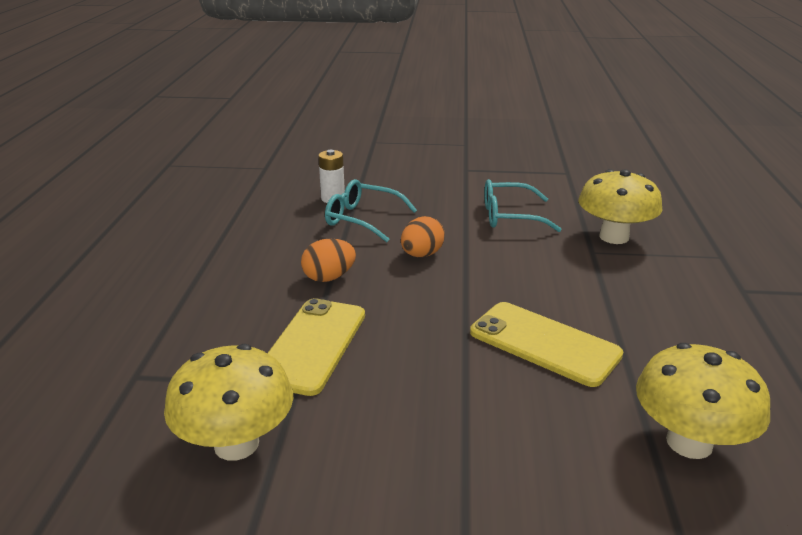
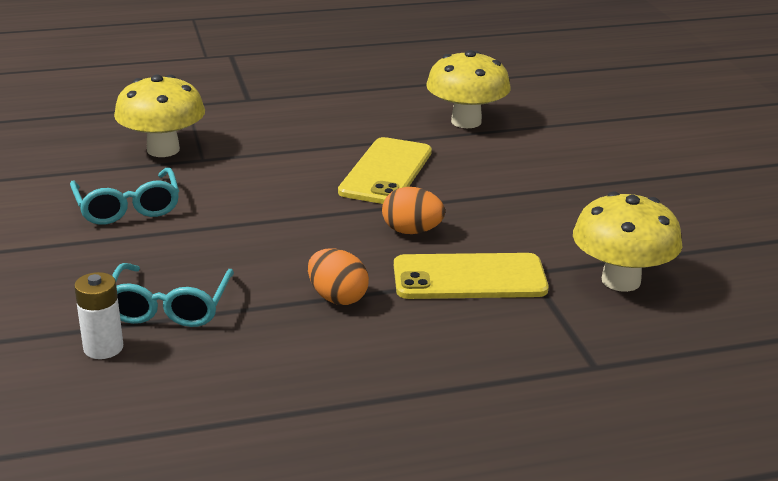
camera: 110 degrees left, 0 degrees up
(421, 255) = (253, 249): orange egg -> orange egg (412, 231)

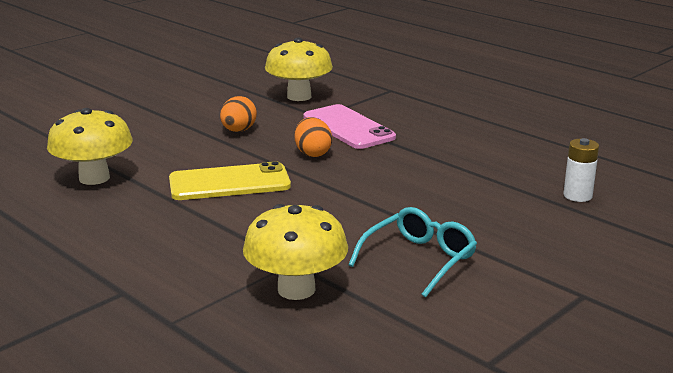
camera: 120 degrees left, 5 degrees down
(169, 307) = (510, 193): turquoise glasses -> none
(337, 298) = (422, 153): orange egg -> orange egg (238, 131)
(469, 278) = (348, 127): yellow phone -> pink phone

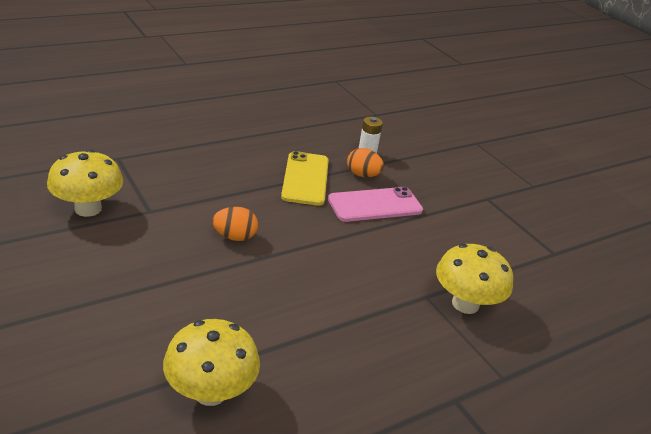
camera: 80 degrees left, 10 degrees up
(229, 183) = (272, 298): yellow phone -> yellow phone (305, 178)
(238, 131) = (150, 266): orange egg -> orange egg (362, 175)
(348, 127) = (190, 204): pink phone -> pink phone (375, 205)
(419, 259) = (435, 240): turquoise glasses -> none

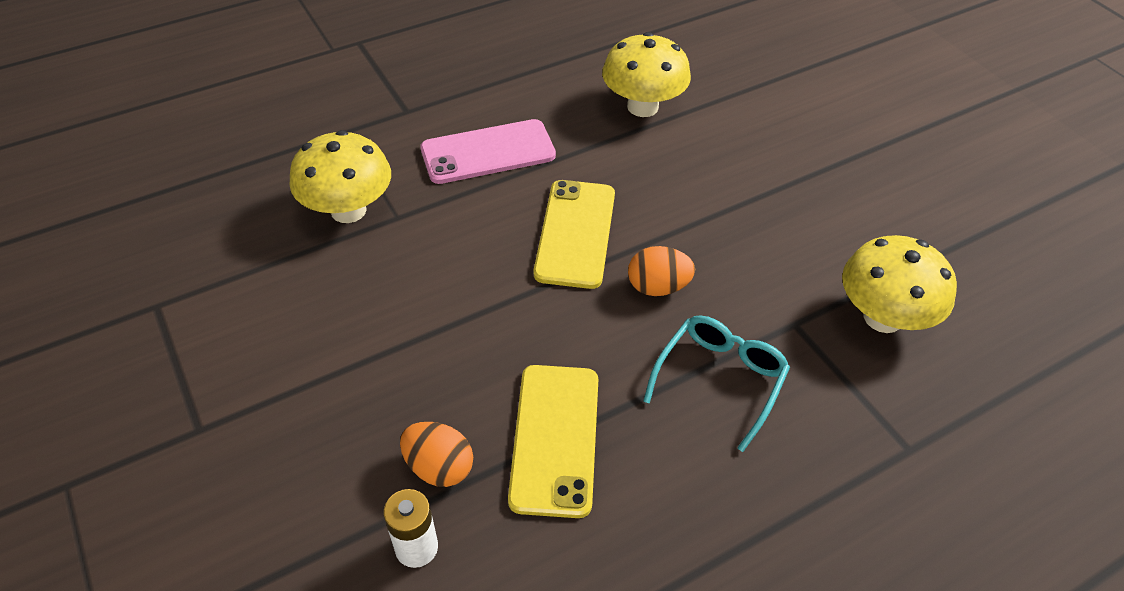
camera: 175 degrees left, 15 degrees up
(209, 191) = (720, 380): none -> turquoise glasses
(289, 274) = (575, 233): none -> yellow phone
(375, 205) = (431, 381): pink phone -> pink phone (488, 152)

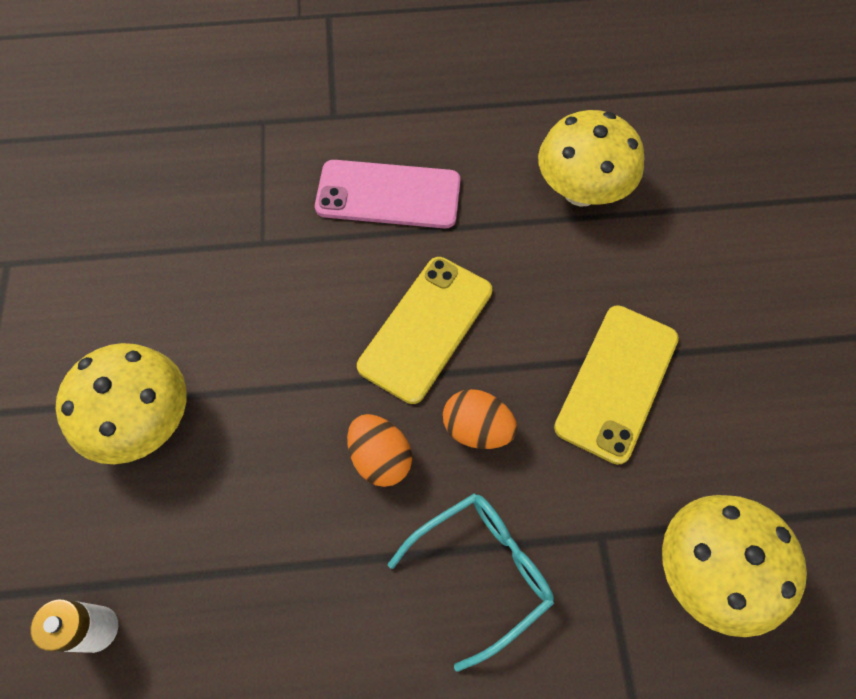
camera: 25 degrees right, 15 degrees up
(348, 210) = (221, 218): yellow mushroom -> yellow mushroom (145, 421)
(439, 467) = (159, 549): orange egg -> orange egg (380, 458)
(555, 438) = (281, 566): yellow phone -> yellow phone (616, 382)

